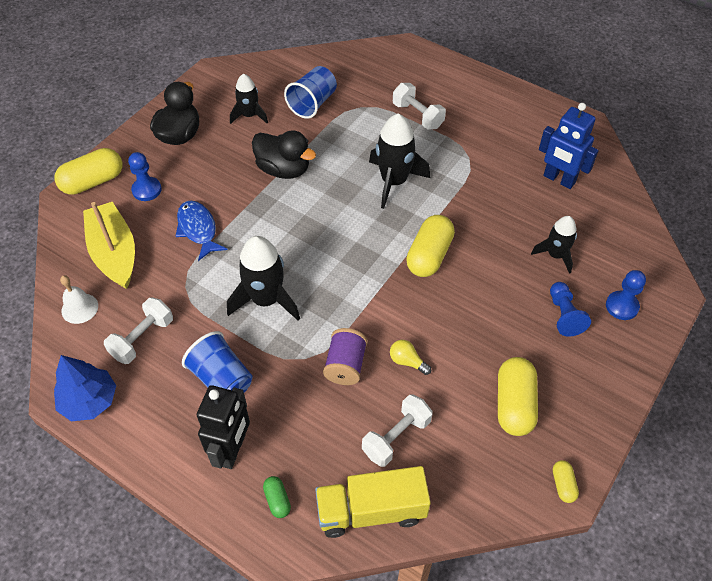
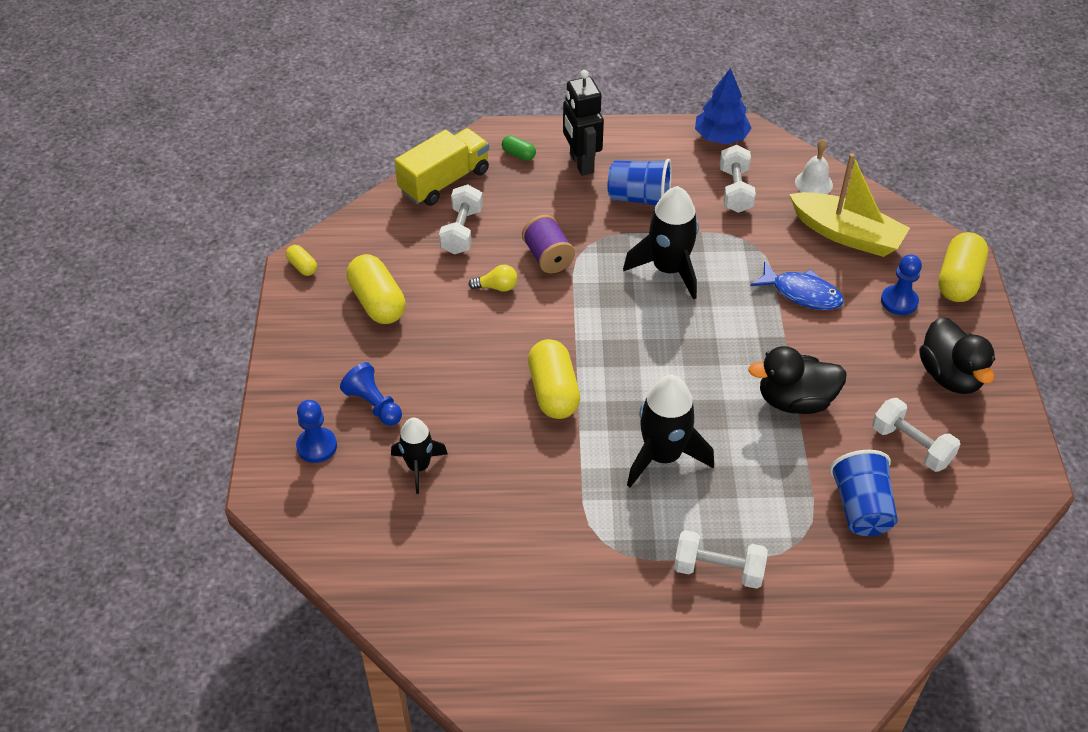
camera: 145 degrees right, 5 degrees down
(249, 115) = (911, 446): black rocket -> white dumbbell
(559, 179) = (471, 574): blue robot -> none

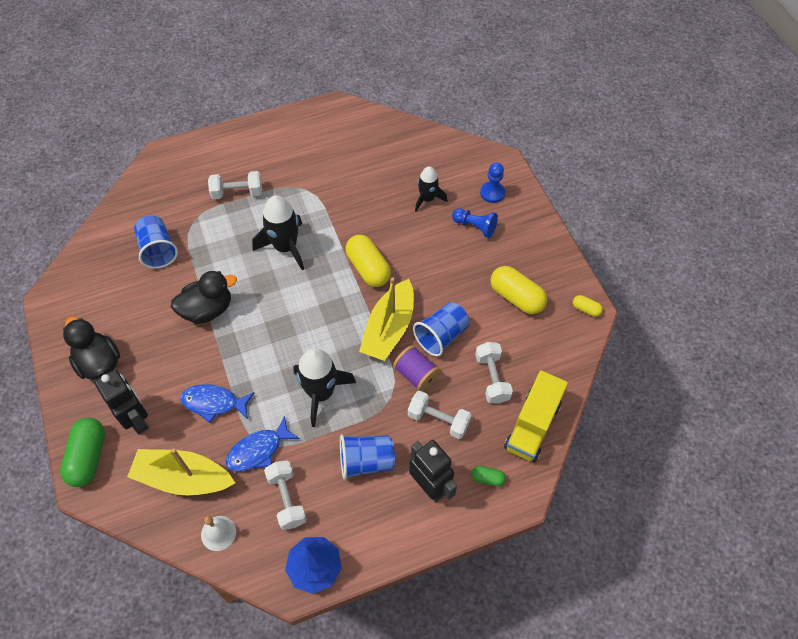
camera: 160 degrees right, 10 degrees up
(497, 287) = (441, 336): yellow light bulb -> blue cup
(558, 312) = (389, 328): none -> yellow boat
(757, 237) = (258, 450): none -> blue fish
(899, 301) = (137, 419): blue pawn -> black robot
(911, 446) = (127, 300): white dumbbell -> white dumbbell (438, 420)
(958, 280) = (88, 457): yellow capsule -> green capsule

